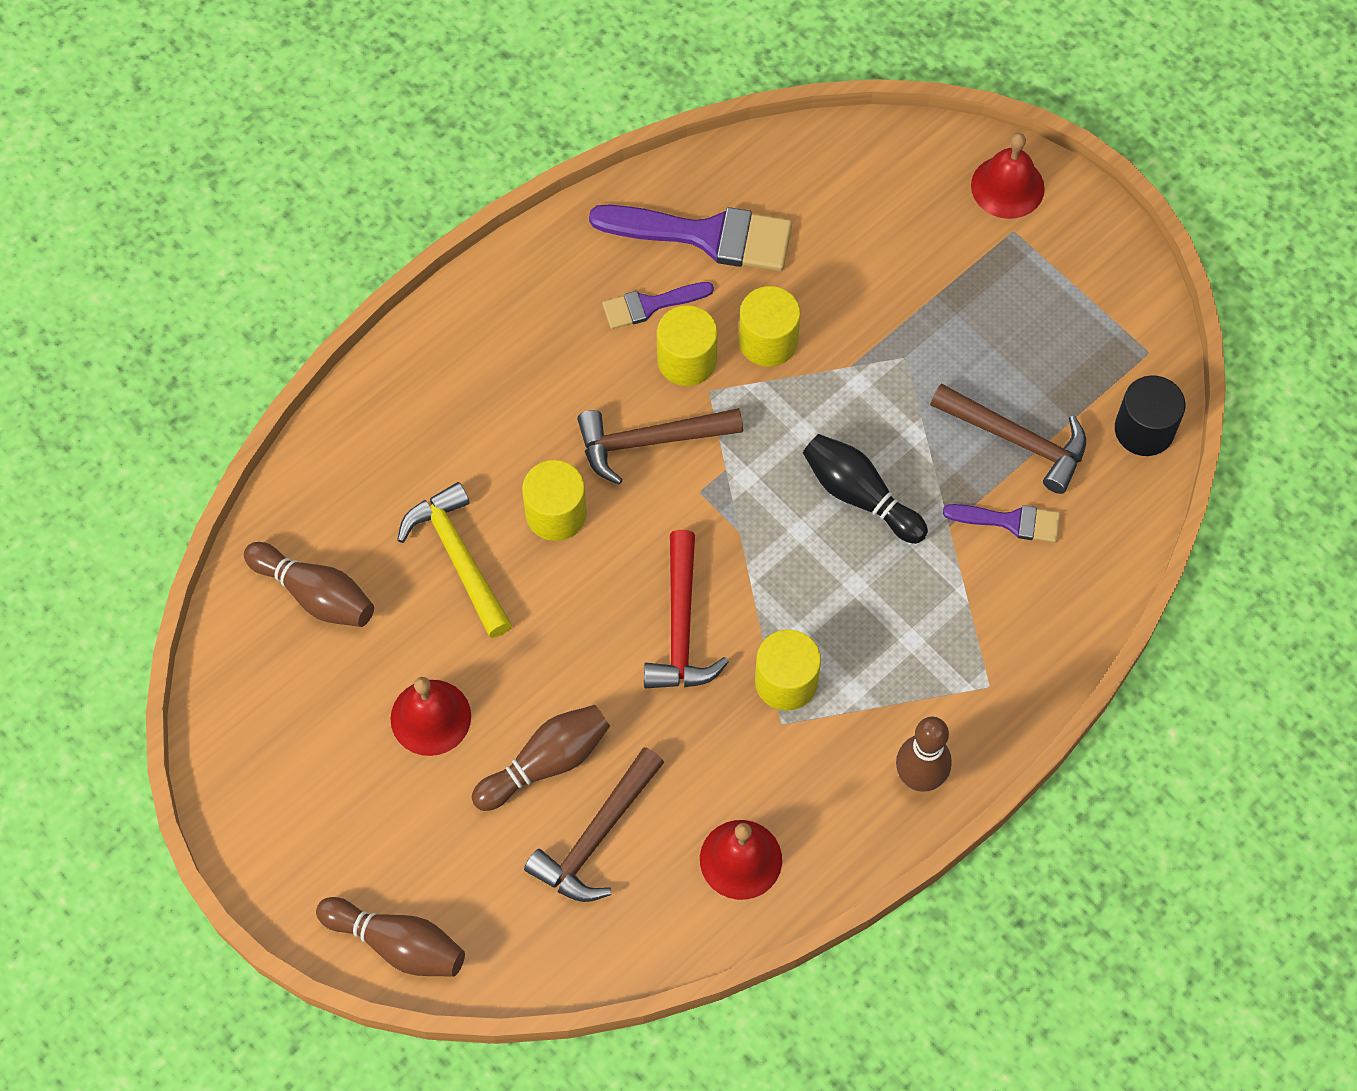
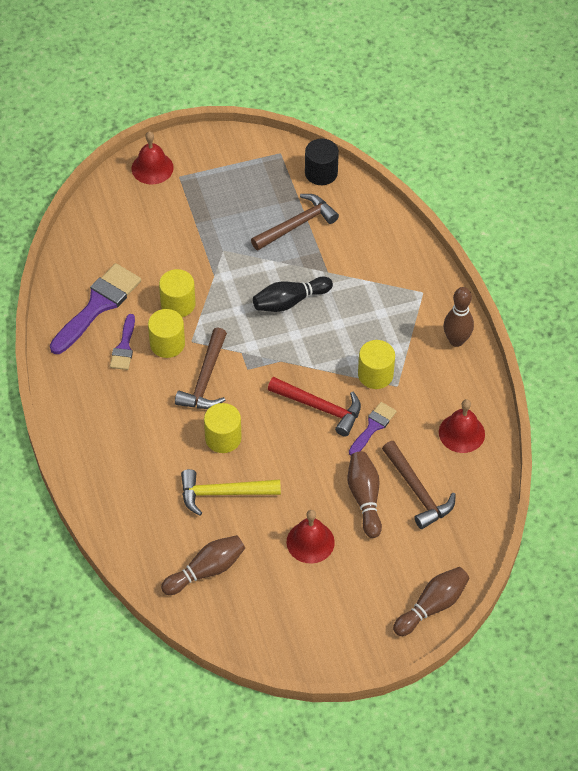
camera: 65 degrees left, 10 degrees down
(1010, 521) = (340, 246): purple brush -> purple brush (373, 427)

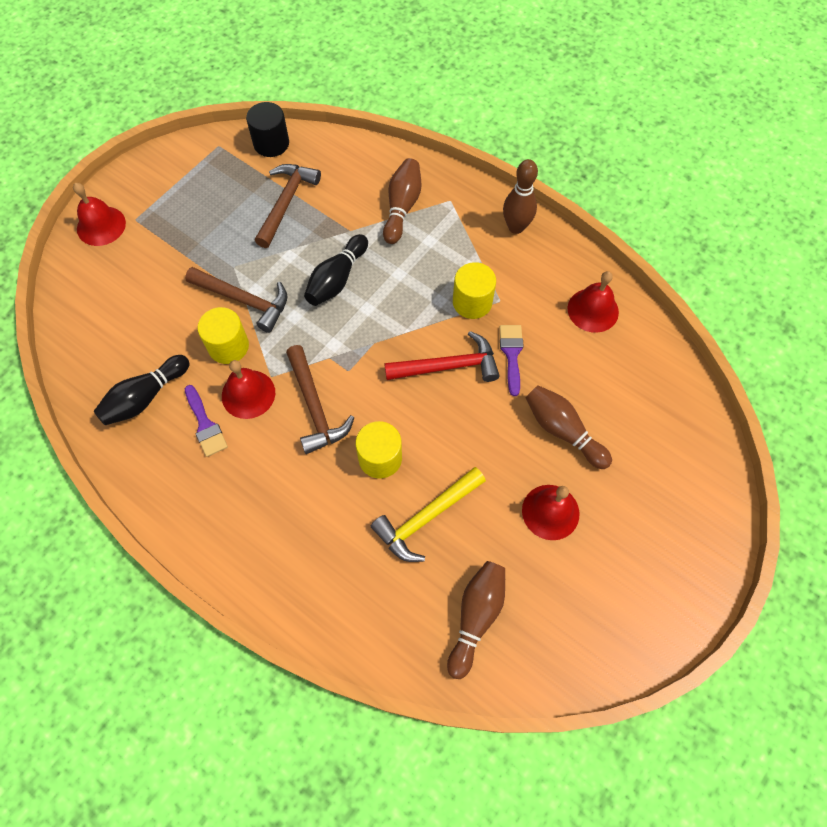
camera: 35 degrees left, 10 degrees up
(98, 305) = (145, 397): purple brush -> black bowling pin
(167, 344) = (248, 394): yellow cylinder -> red bell
(418, 491) = (603, 392): brown hammer -> brown hammer (245, 300)
(432, 606) = (713, 500): brown bowling pin -> brown bowling pin (402, 207)

